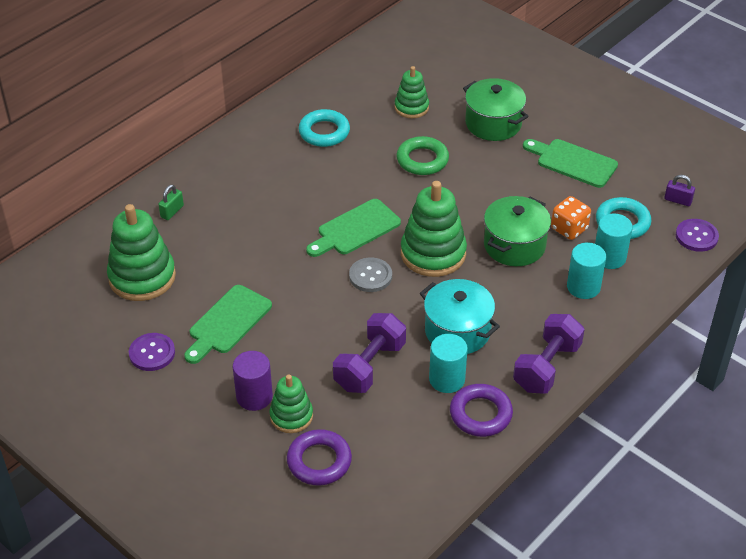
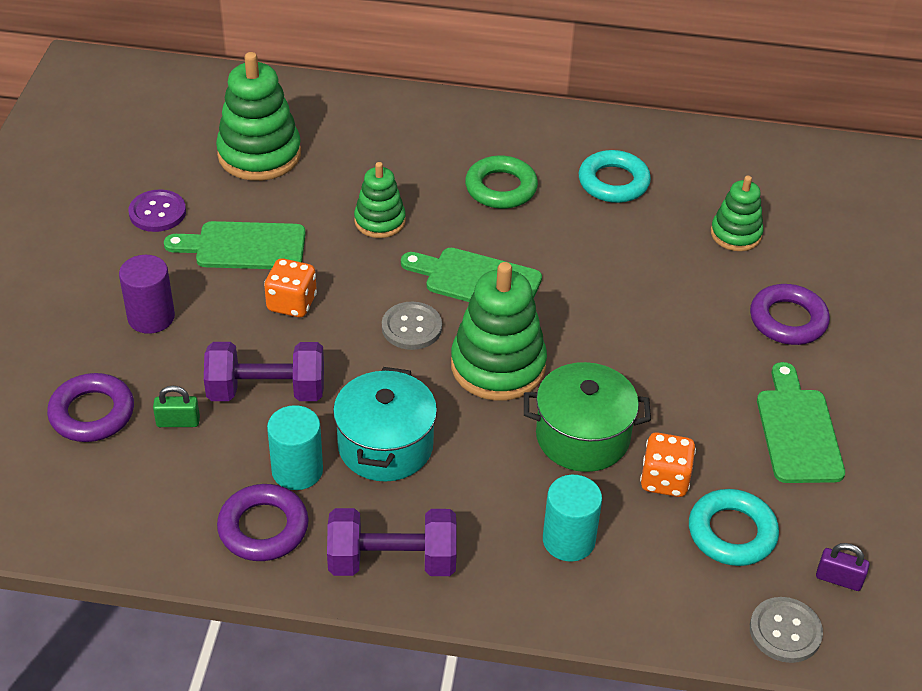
camera: 55 degrees right, 0 degrees up
(172, 211) = (374, 129): green padlock -> green padlock (178, 422)
(291, 416) = (143, 360): green stacking toy -> green stacking toy (380, 221)
(302, 322) = (291, 303): none -> orange dice
(422, 160) = (652, 285): green ring -> green ring (501, 188)
(493, 123) = (788, 320): green pot -> purple ring
(609, 257) = (649, 546): turquoise cylinder -> none
(678, 200) = (838, 579): purple padlock -> purple padlock turned 60 degrees counterclockwise
(696, 236) = (785, 631): purple button -> grey button

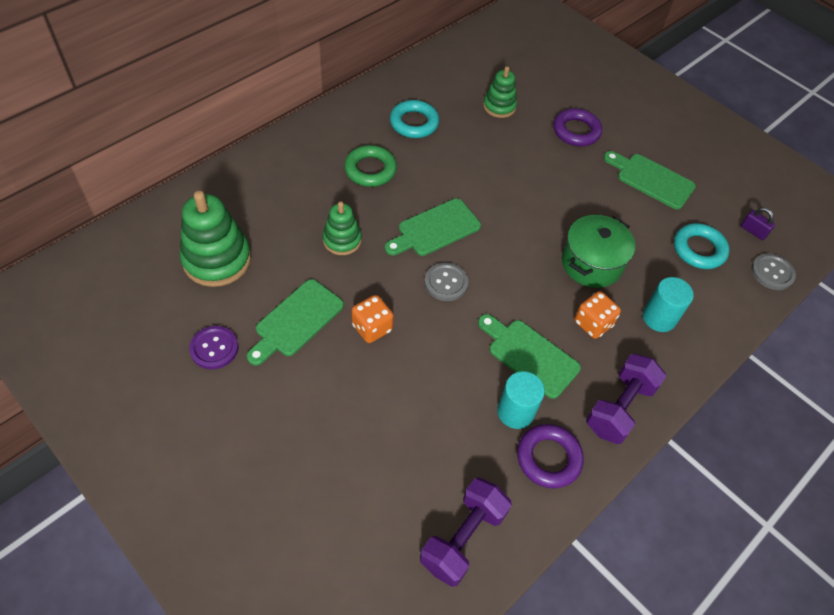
camera: 55 degrees left, 10 degrees up
(92, 413) = (373, 499): purple ring -> none
(151, 317) = (313, 412): purple cylinder -> none
(178, 422) = (423, 452): green padlock -> none
(266, 391) = (437, 388): purple dumbbell -> purple dumbbell (463, 538)
(385, 446) = (529, 355): turquoise pot -> green cutting board
(498, 366) = (510, 264): green stacking toy -> none
(664, 480) = (646, 251): orange dice -> orange dice (593, 324)
(838, 579) = (753, 231): purple padlock -> purple padlock turned 75 degrees clockwise

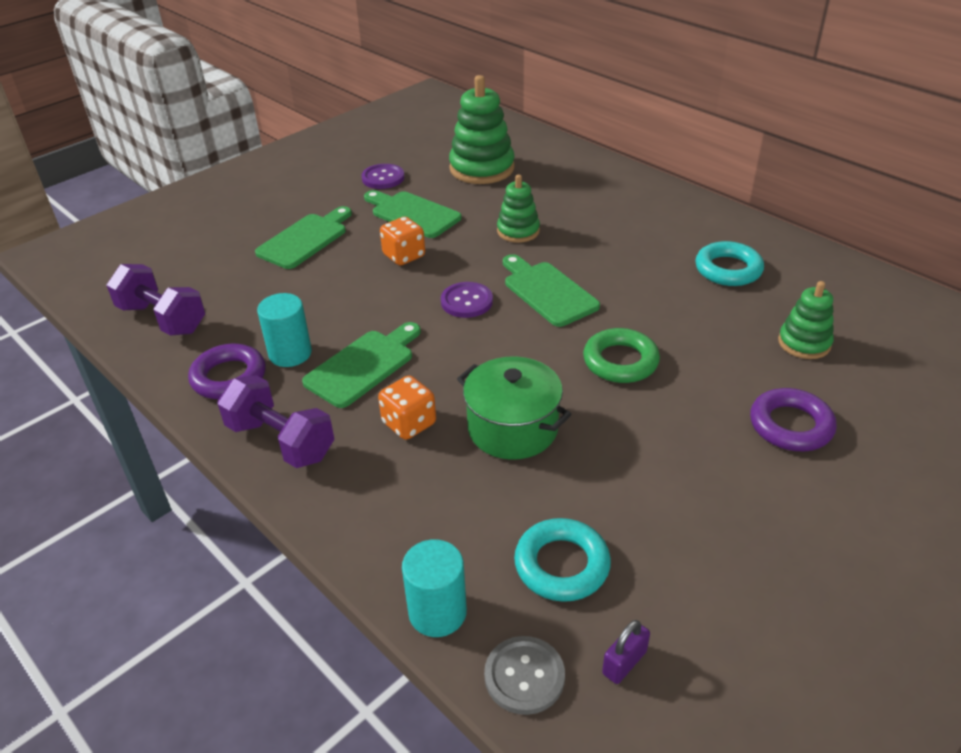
camera: 95 degrees right, 15 degrees down
(370, 170) = (630, 242): green ring -> green ring (620, 361)
(446, 283) = (466, 301): grey button -> purple button
(651, 179) = (711, 516): green cutting board -> green cutting board (305, 239)
(659, 318) = (419, 495): turquoise cylinder -> turquoise cylinder (437, 612)

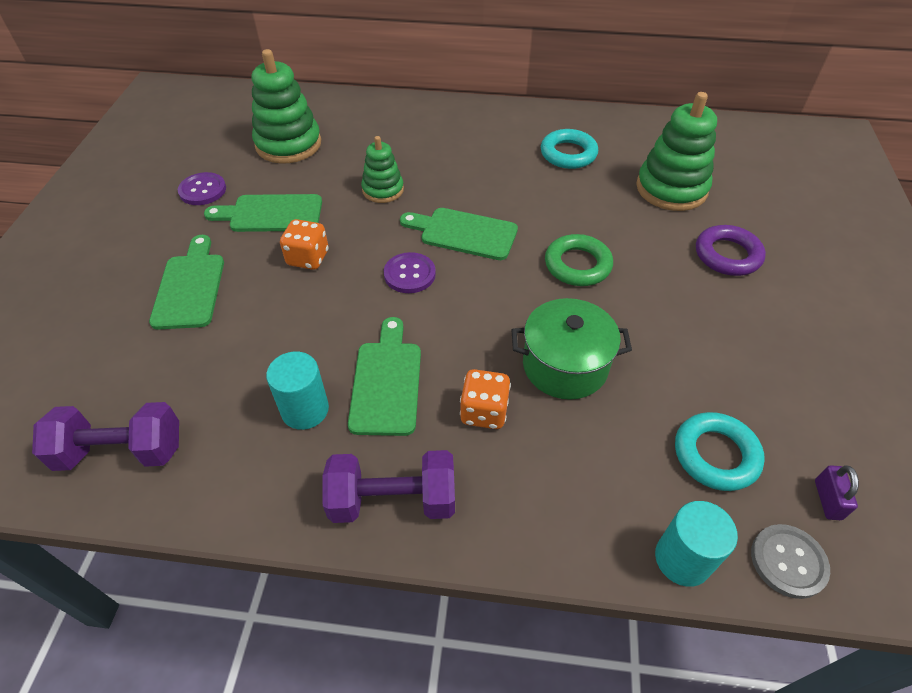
camera: 40 degrees left, 10 degrees up
(229, 377) = (269, 470): purple ring -> none
(804, 343) = (671, 189): green stacking toy -> green stacking toy, size x1.70

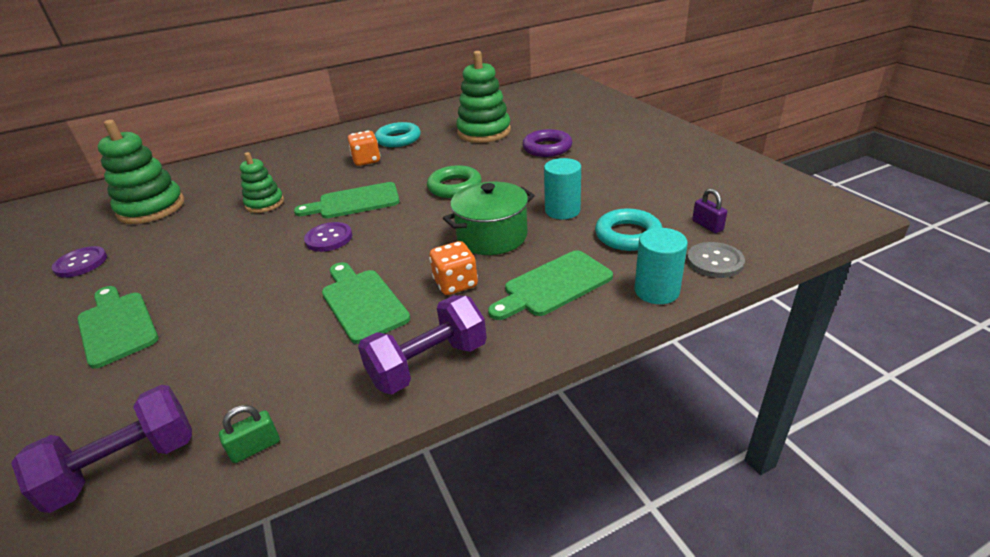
camera: 30 degrees left, 15 degrees down
(211, 498) = (255, 447): none -> green padlock
(271, 214) = (168, 252): green cutting board -> green cutting board (553, 285)
(305, 410) = (302, 349): turquoise cylinder -> turquoise cylinder (562, 211)
(308, 258) = (227, 263): orange dice -> orange dice (366, 161)

